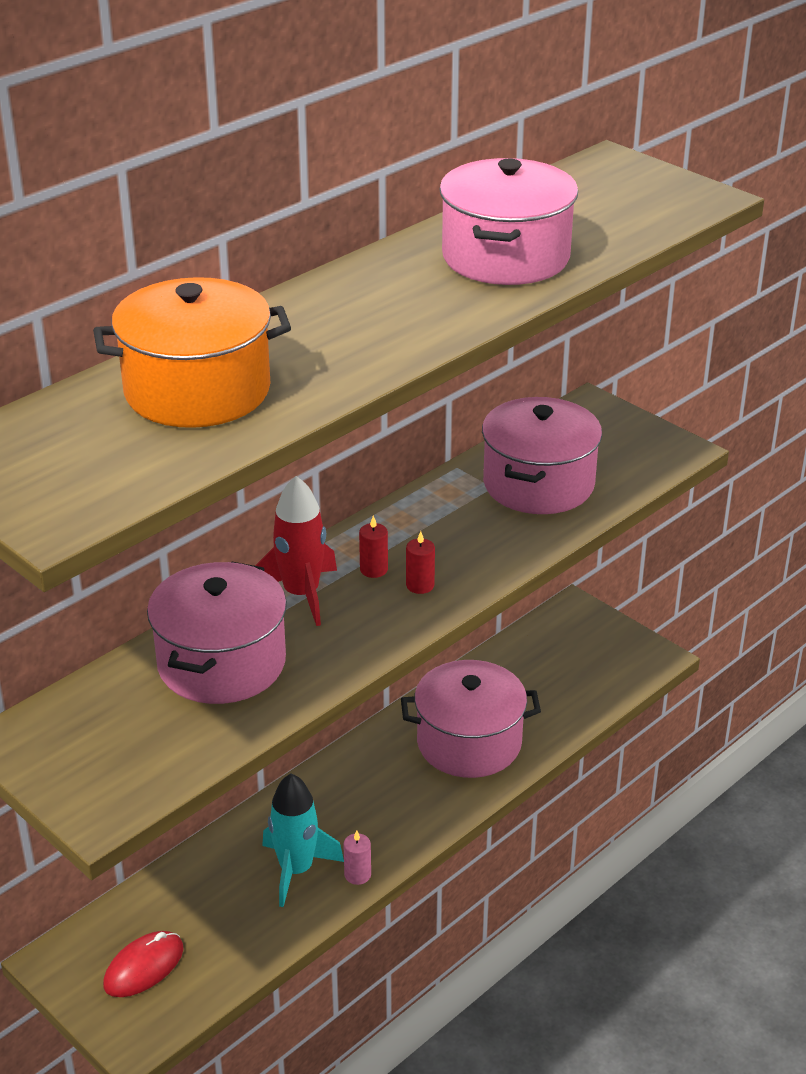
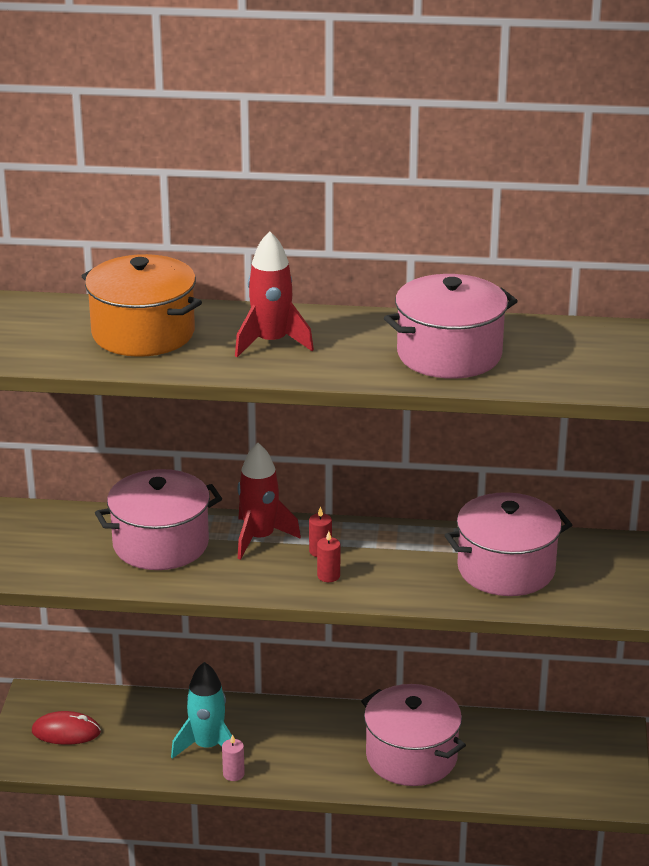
camera: 50 degrees right, 5 degrees down
(339, 330) = (271, 342): none -> red rocket

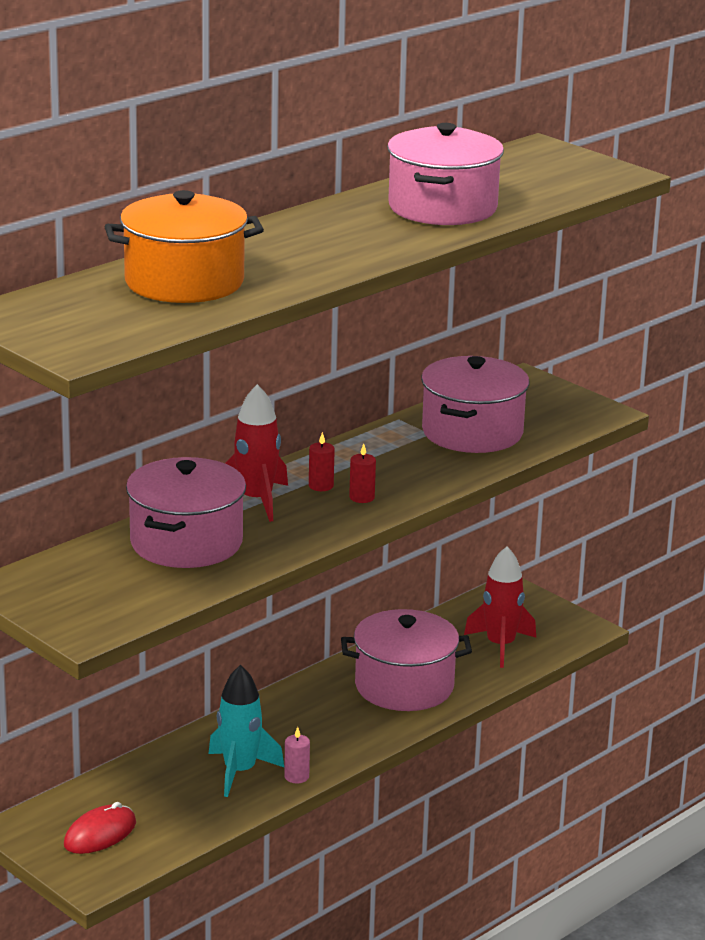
camera: 50 degrees left, 5 degrees down
(271, 342) = (300, 249): red rocket -> red rocket (500, 646)

